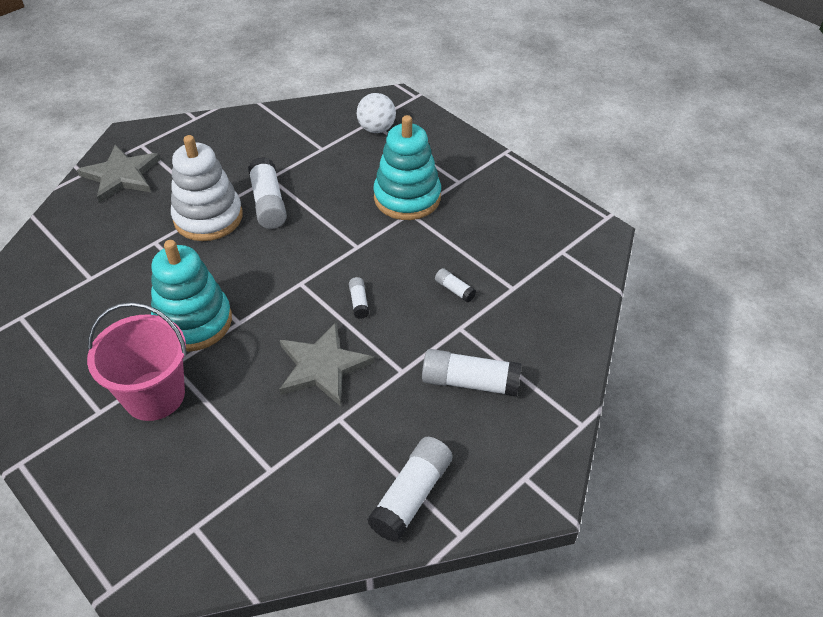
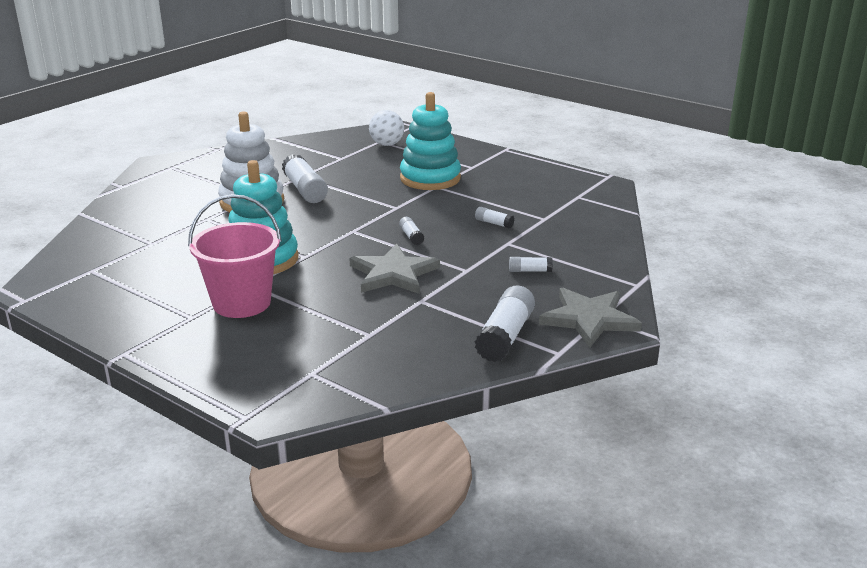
camera: 10 degrees left, 20 degrees down
(121, 176) = (159, 185): grey star -> grey star (589, 319)
(470, 382) = (530, 271): white glue stick -> white glue stick, size x0.49

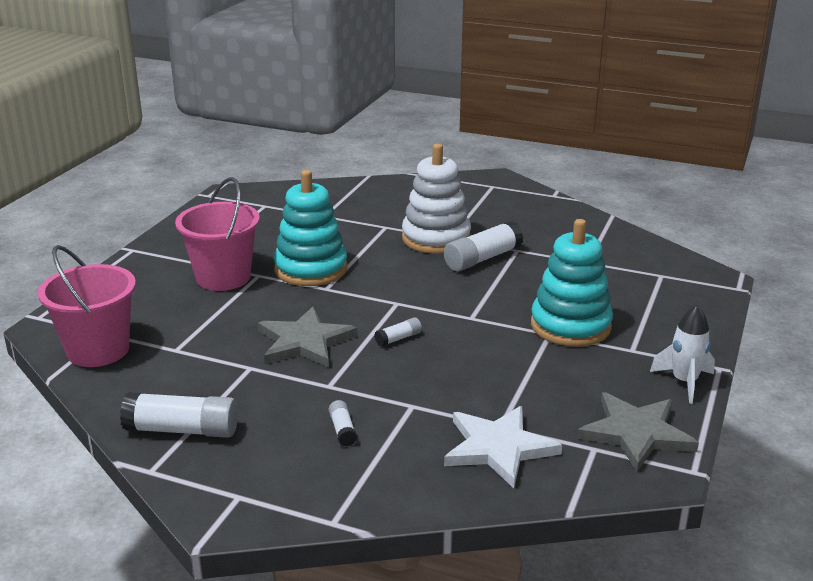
camera: 75 degrees right, 0 degrees up
(344, 377) = (98, 350): none -> pink bucket
(387, 144) = (654, 281): white ball -> none
(494, 223) = (463, 388): white glue stick -> none
(517, 161) = (684, 382): none -> white rocket
(569, 223) = (498, 448): none -> white star
(589, 319) = (231, 487): grey star -> grey star (636, 433)

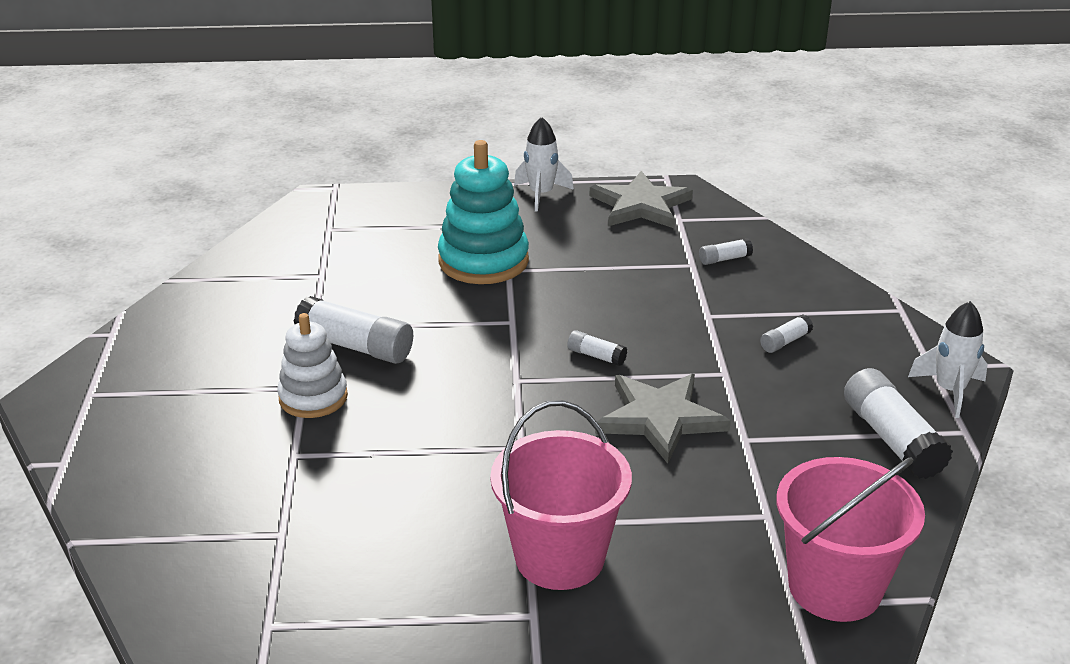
camera: 115 degrees left, 5 degrees up
(199, 489) = (949, 391): none -> white rocket
(311, 269) = (476, 479): turquoise stacking toy -> none
(436, 238) = (313, 397): white stacking toy -> white stacking toy, size x0.65
(498, 448) = (724, 259): white star -> white glue stick

